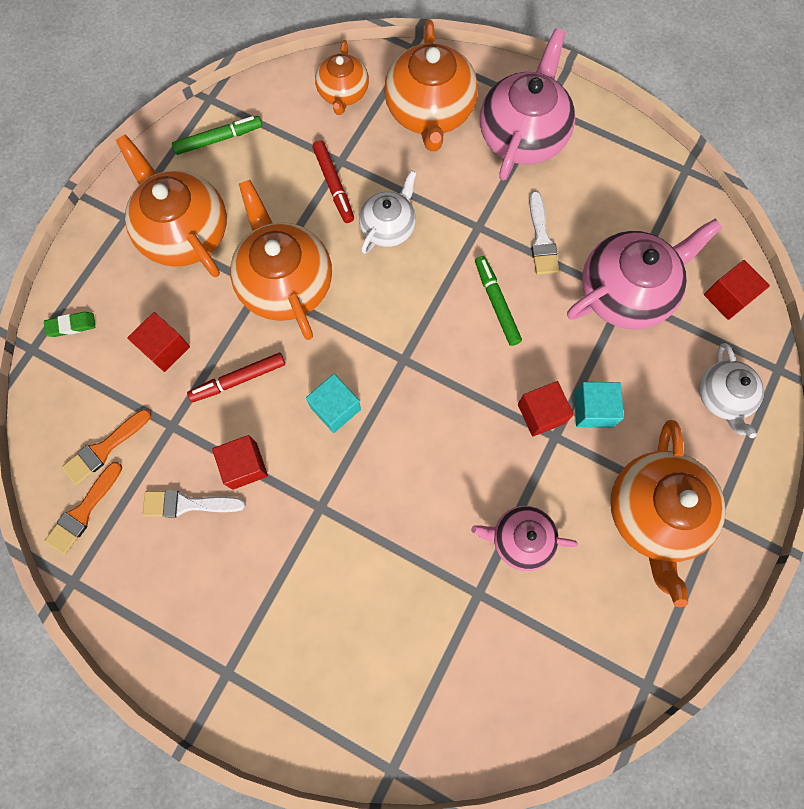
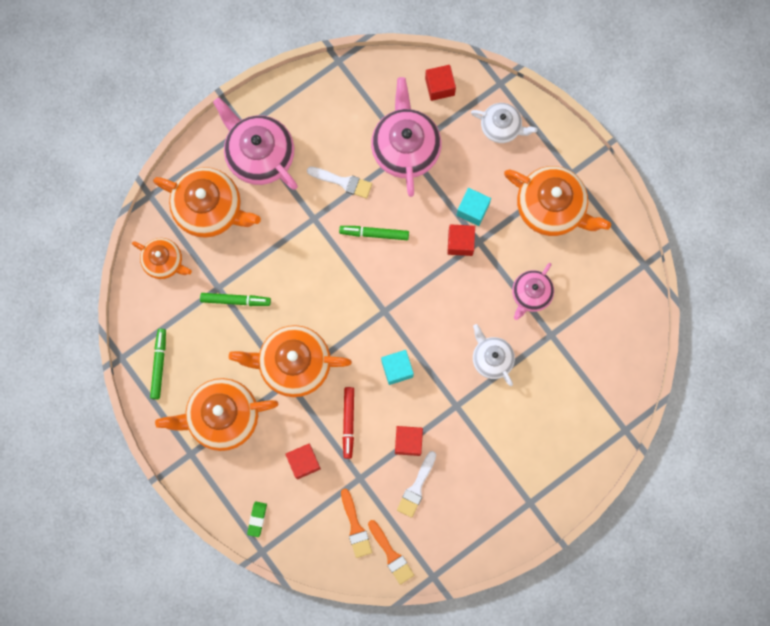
camera: 65 degrees left, 5 degrees up
(333, 185) = (235, 300): red marker -> green marker
(388, 226) = (285, 277): white teapot -> white teapot (492, 358)

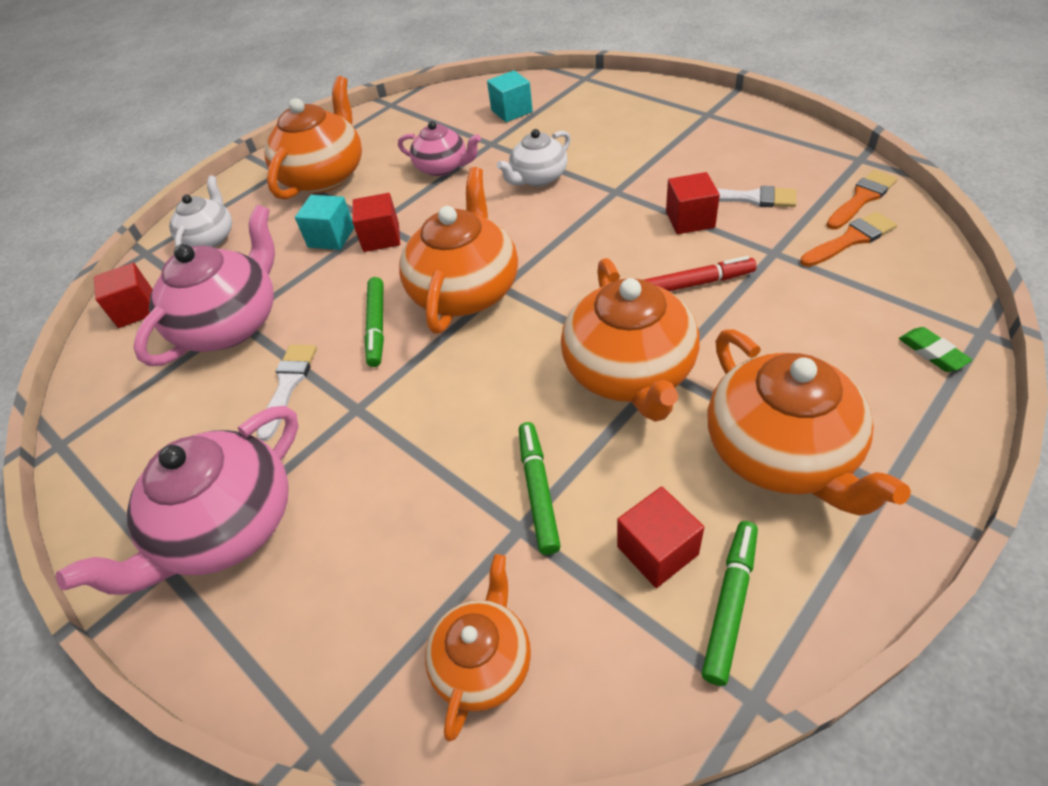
camera: 95 degrees left, 30 degrees down
(159, 364) = (730, 603): green marker -> green marker turned 120 degrees clockwise
(209, 208) = (346, 592): orange teapot -> orange teapot (466, 290)
(257, 519) = (932, 352): green eraser -> green eraser turned 60 degrees clockwise
(303, 462) = (791, 318): red cube -> red cube (657, 550)
(397, 369) = (587, 254): turquoise cube -> turquoise cube (511, 111)
(405, 147) = (232, 324): pink teapot -> pink teapot turned 135 degrees clockwise

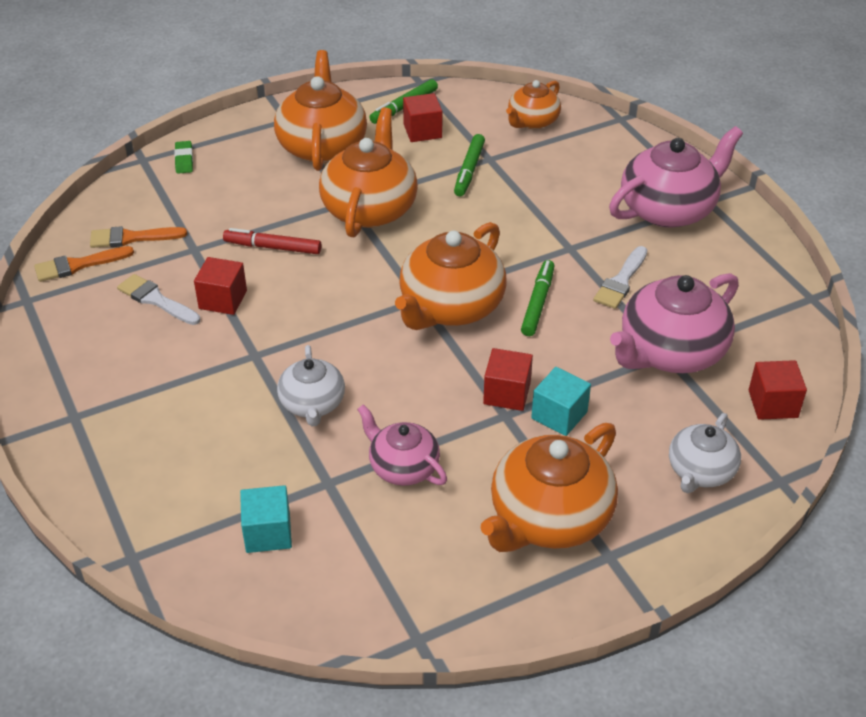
camera: 165 degrees left, 5 degrees down
(538, 178) = (312, 404): white teapot -> white teapot turned 105 degrees clockwise

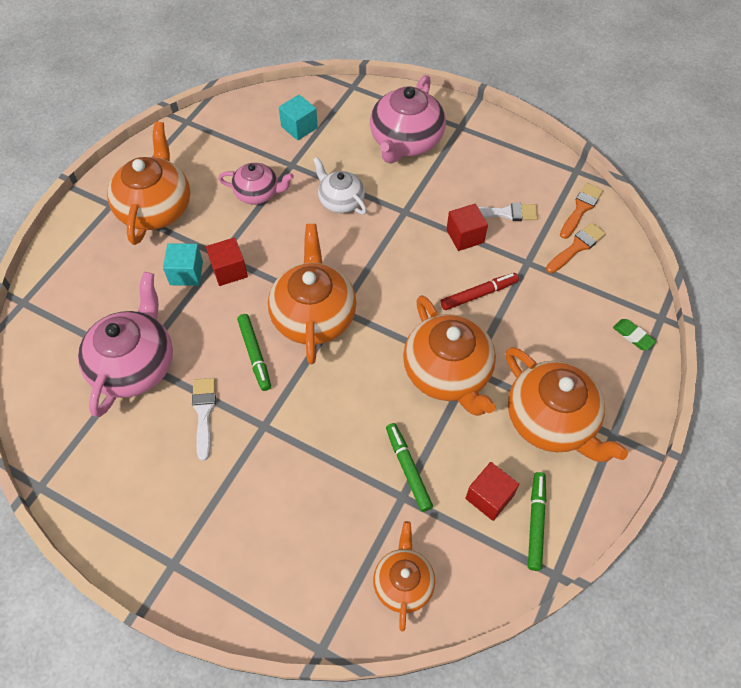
camera: 145 degrees right, 15 degrees up
(669, 209) = (204, 528): pink teapot -> pink teapot (405, 141)
(700, 471) = (77, 282): white teapot -> none
(773, 404) = (44, 360): red cube -> none

